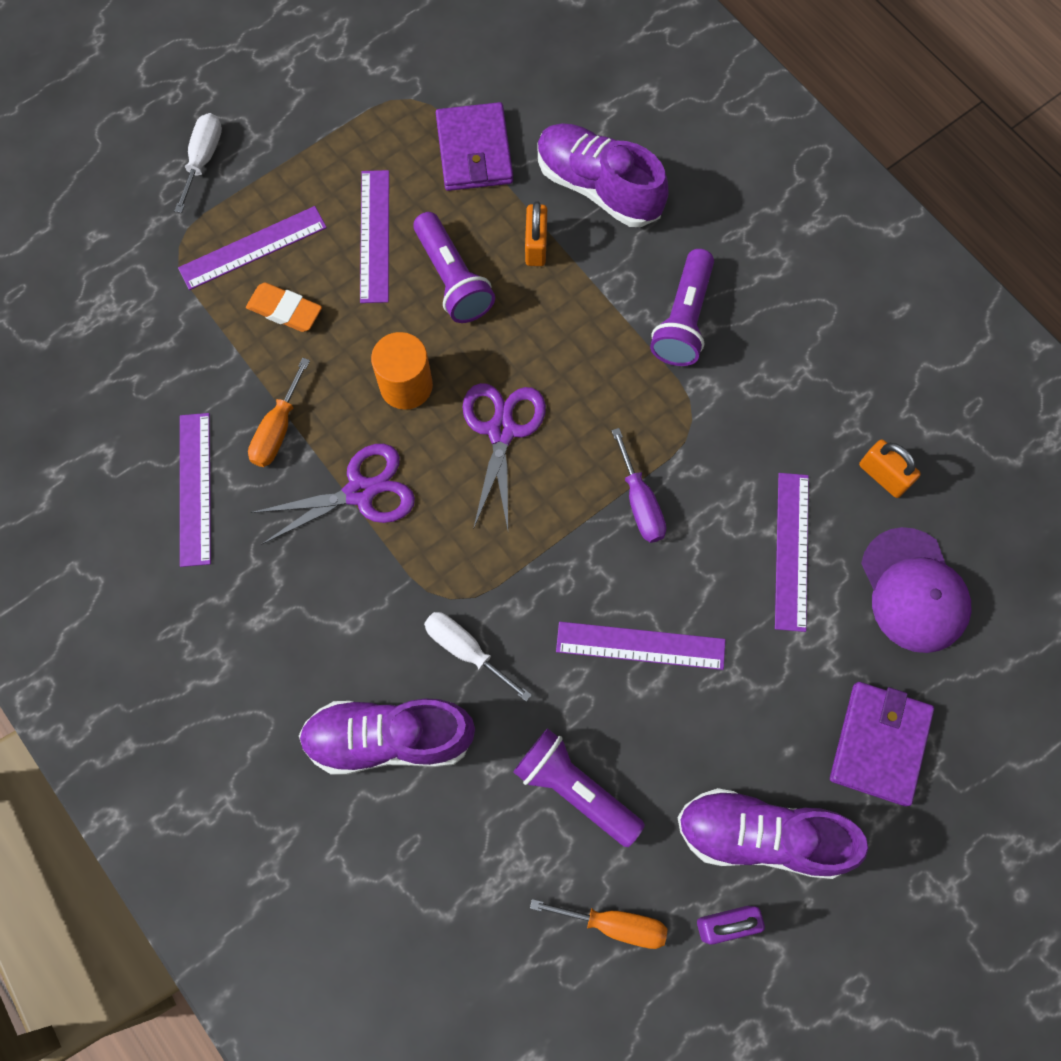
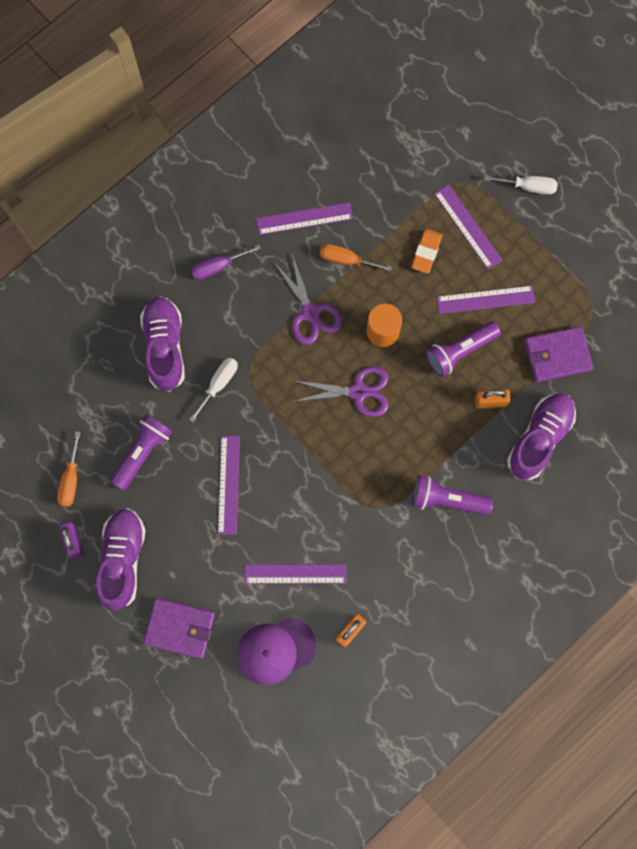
camera: 85 degrees right, 5 degrees up
(640, 503) = (318, 479): purple screwdriver -> purple screwdriver (217, 267)

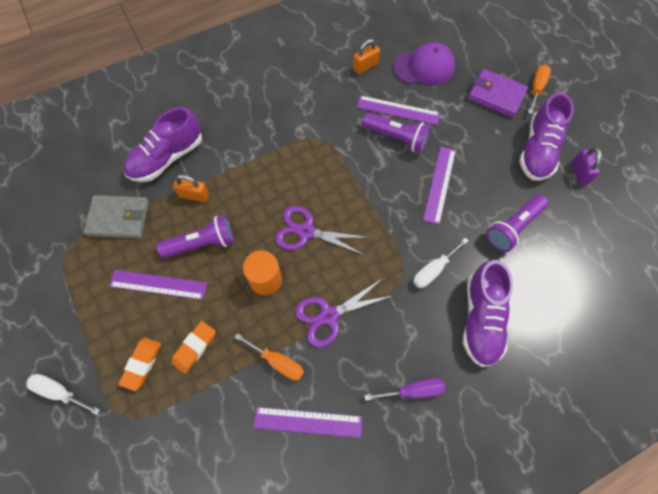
camera: 165 degrees left, 10 degrees down
(71, 480) = (581, 221): orange screwdriver -> orange screwdriver (536, 88)
(311, 312) = (329, 316): purple scissors -> purple scissors turned 105 degrees counterclockwise
(447, 500) = (261, 132): purple flashlight -> purple flashlight (396, 138)
(468, 227) = (142, 364): purple ruler -> orange eraser
(557, 355) = (119, 218): purple wallet -> grey wallet

